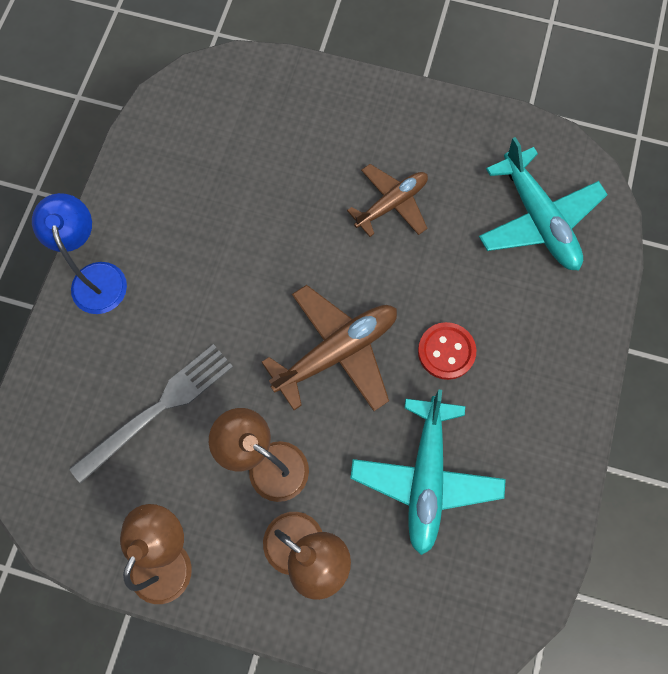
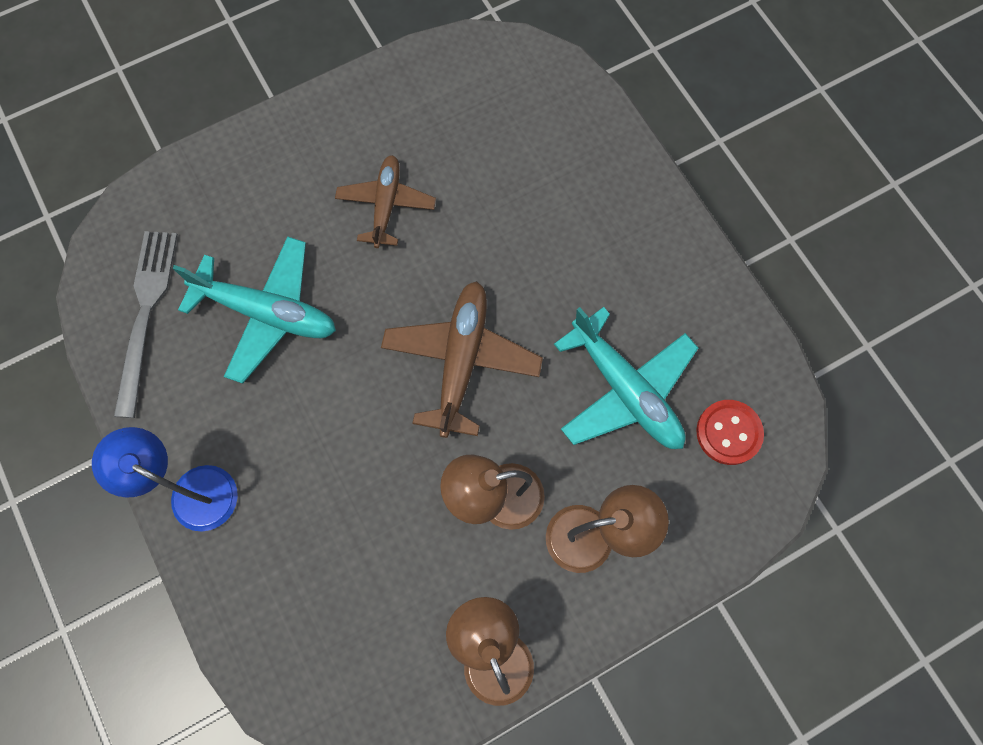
camera: 45 degrees left, 0 degrees up
(157, 409) = (362, 546): grey fork -> grey fork (146, 315)
(446, 351) = (545, 281): red button -> red button (728, 433)
(538, 219) = (512, 117): turquoise plane -> turquoise plane (267, 313)

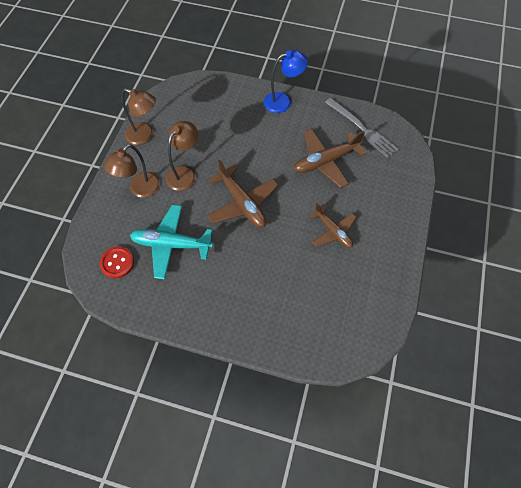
camera: 135 degrees right, 10 degrees down
(267, 313) = (326, 161): turquoise plane -> brown plane

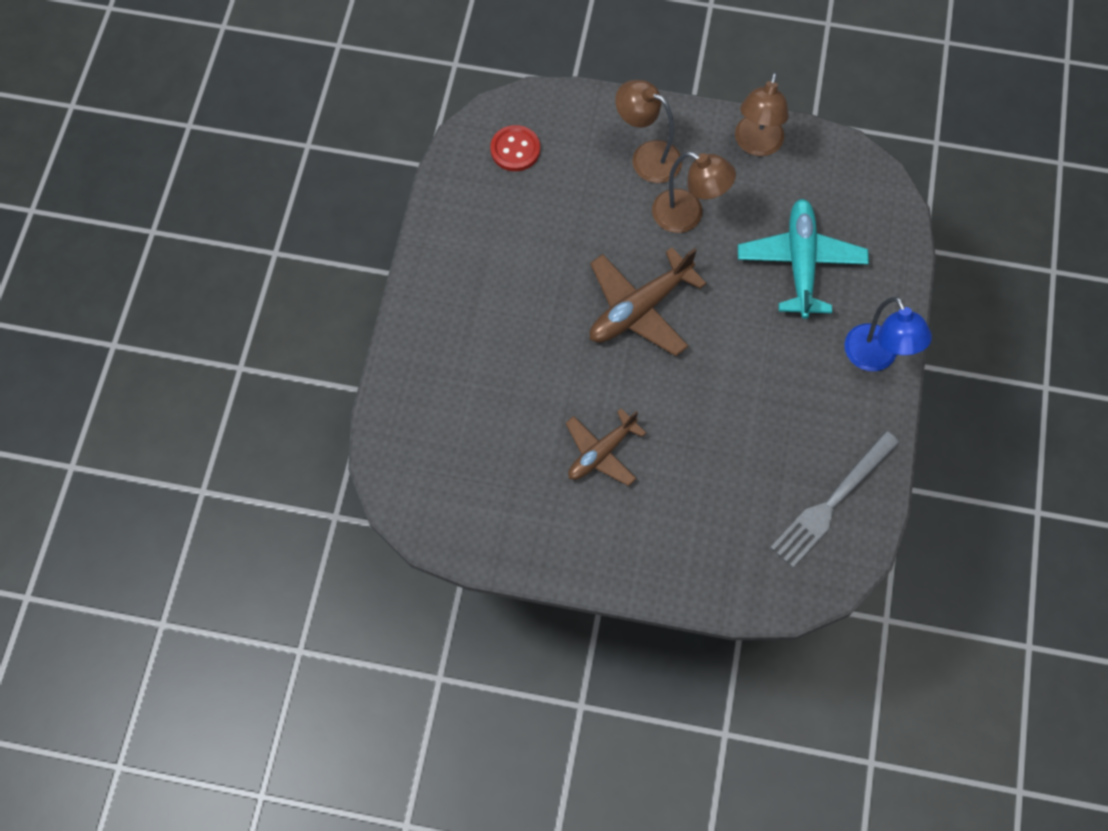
camera: 85 degrees right, 5 degrees up
(171, 244) = (553, 216): turquoise plane -> turquoise plane (800, 263)
(326, 161) = (745, 438): brown plane -> none

